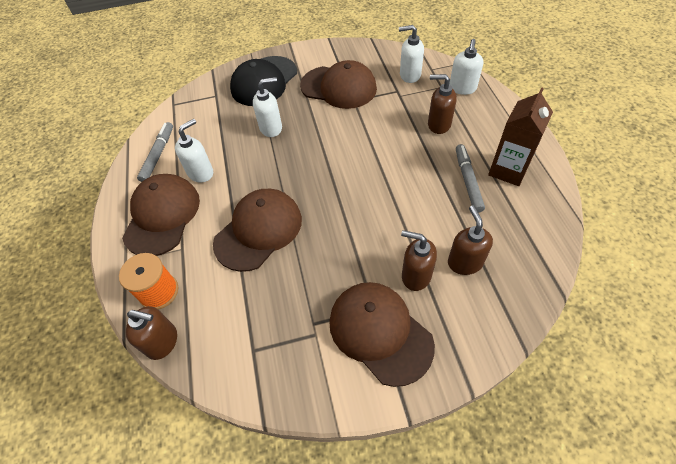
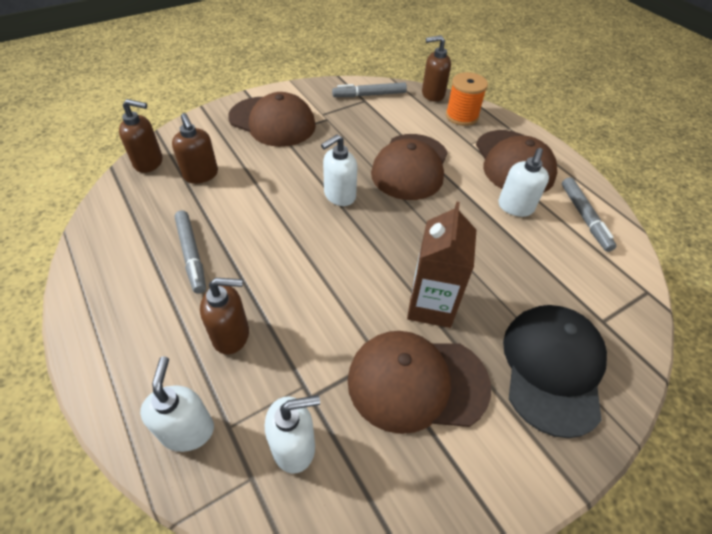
camera: 155 degrees right, 5 degrees down
(242, 360) = (369, 95): none -> grey marker
(271, 128) = (476, 280): white soap dispenser -> white soap dispenser (339, 196)
(415, 276) = (247, 158): brown soap dispenser -> brown soap dispenser (149, 162)
(508, 170) = (135, 278): brown carton -> brown carton (431, 306)

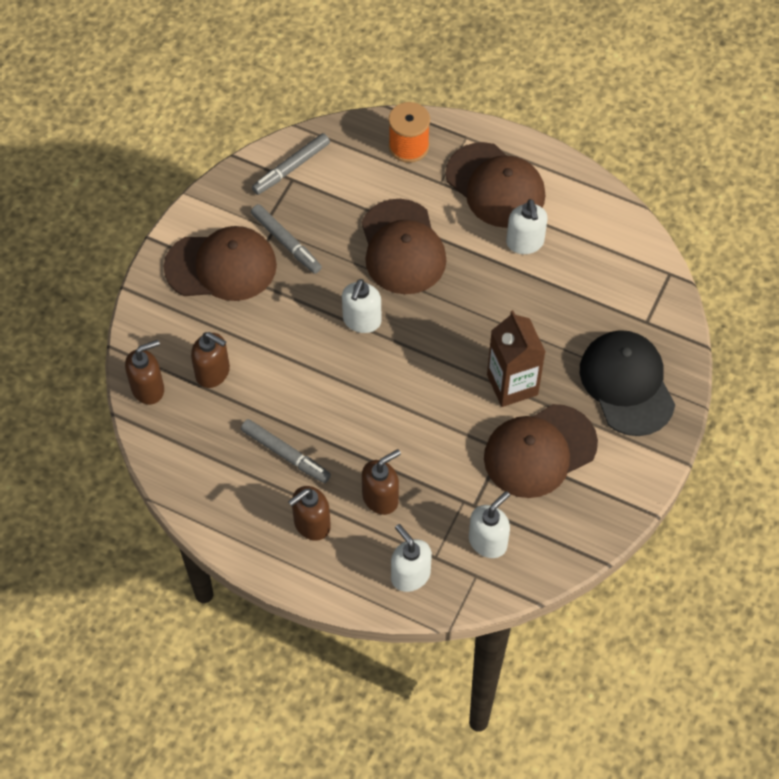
camera: 30 degrees left, 10 degrees up
(432, 94) = (357, 128): brown soap dispenser -> brown soap dispenser (311, 524)
(584, 217) = (589, 220): grey marker -> grey marker (286, 242)

